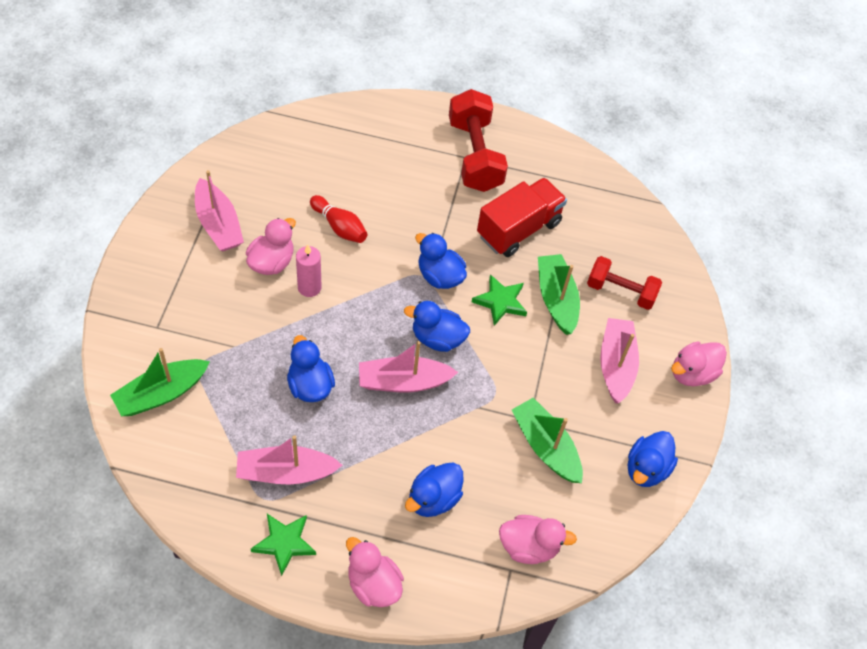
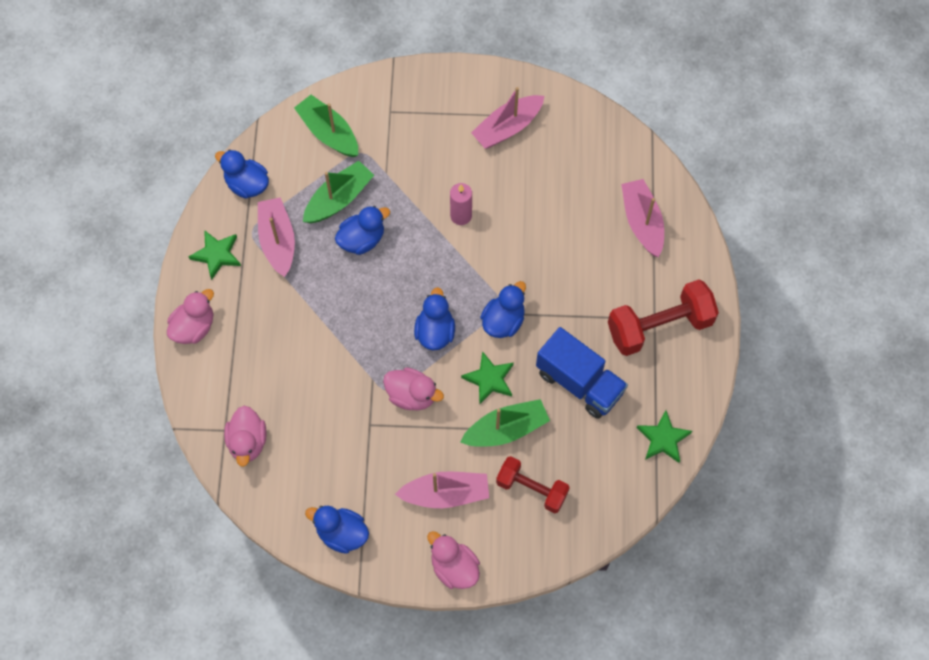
camera: 85 degrees right, 10 degrees up
(271, 262) = (479, 179): pink duck -> pink duck (412, 395)
(339, 226) = (534, 225): red bowling pin -> none
(403, 382) = (383, 312): pink boat -> pink boat (642, 222)
(433, 499) = (276, 358): blue duck -> blue duck (247, 184)
(518, 229) = (579, 382): red truck -> blue truck
(545, 446) = (345, 442): green boat -> green boat (339, 199)
(586, 179) = (663, 439): none -> green star
(620, 291) = (531, 489): red dumbbell -> red dumbbell turned 75 degrees counterclockwise

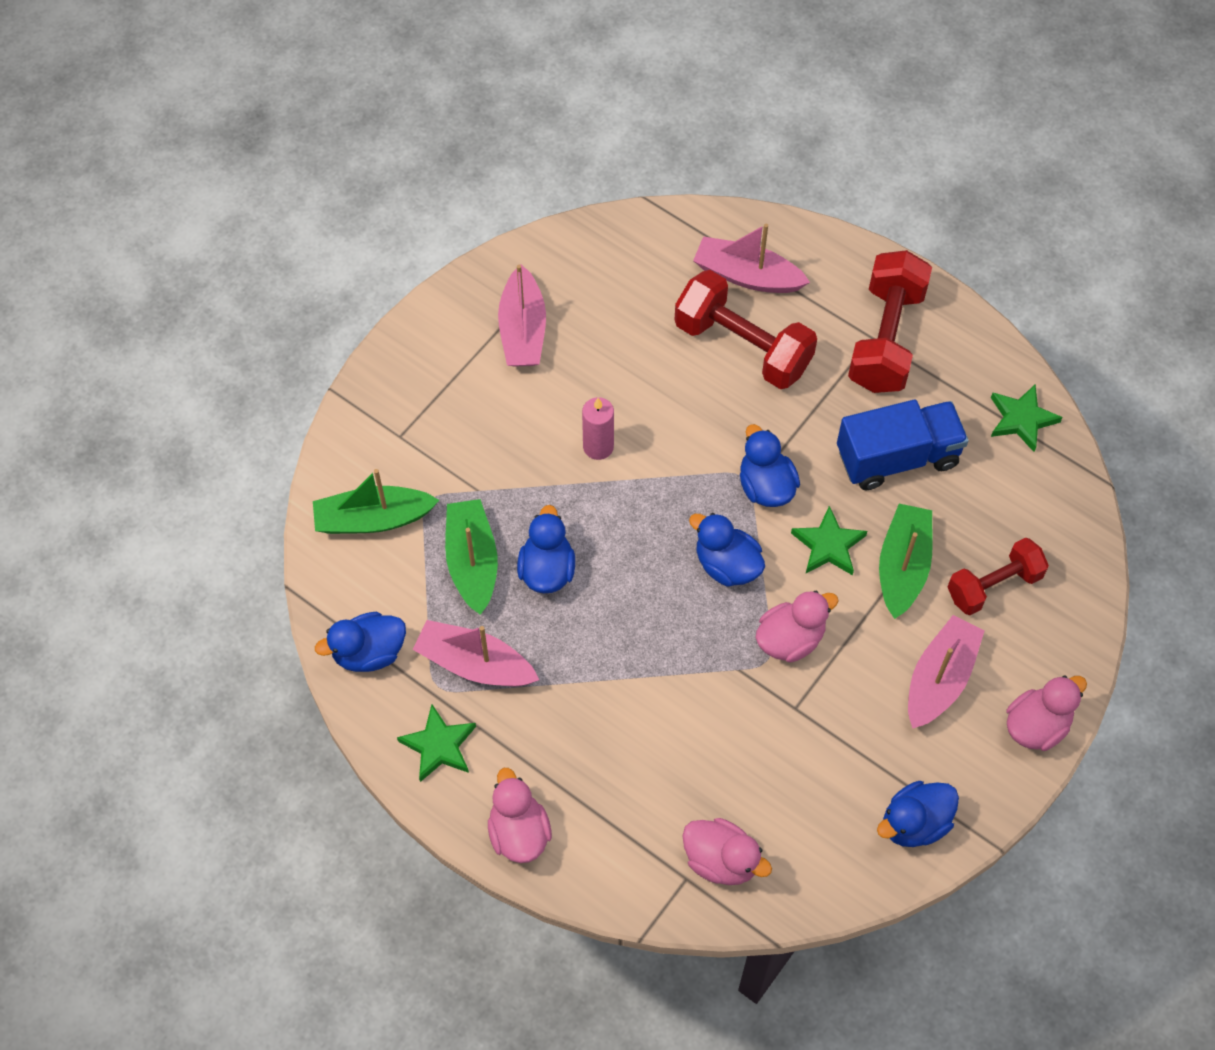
camera: 55 degrees left, 5 degrees down
(454, 567) = (1036, 725): pink duck -> pink duck turned 150 degrees clockwise
(589, 250) = (742, 346): none -> red dumbbell

